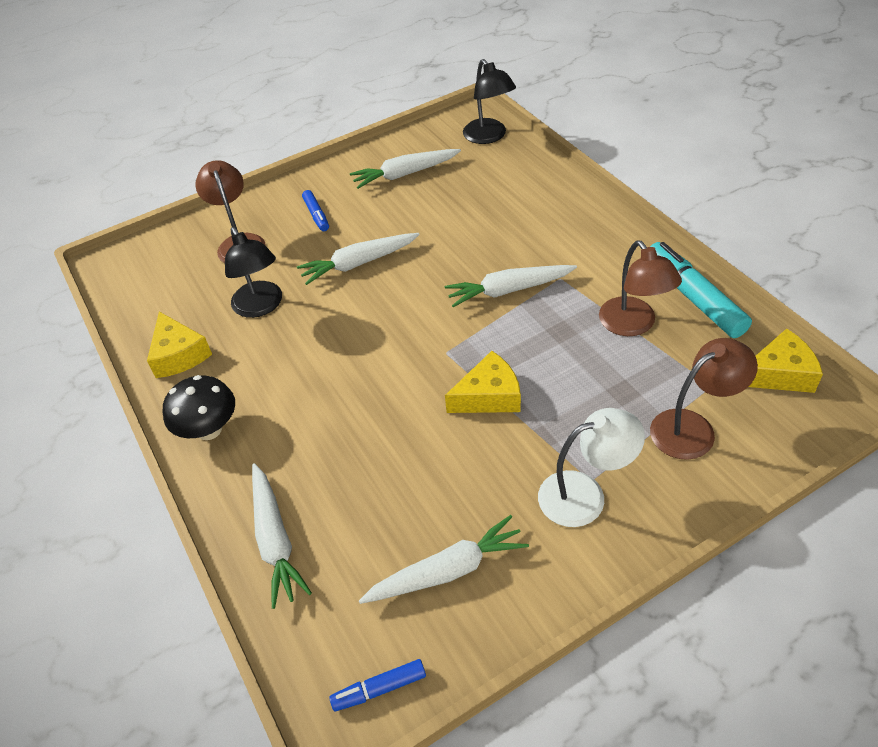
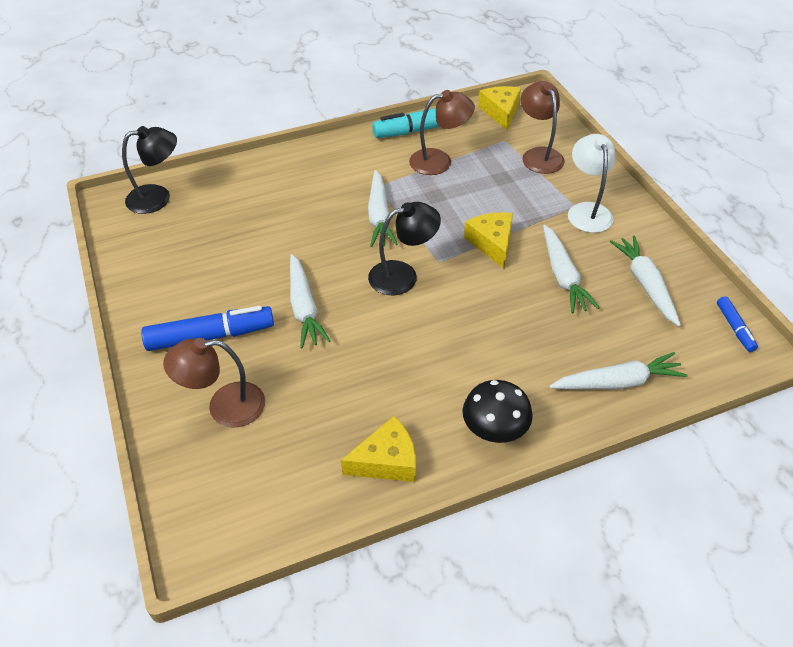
camera: 85 degrees left, 0 degrees up
(261, 307) = (337, 388): black lamp -> black lamp (403, 275)
(316, 215) = (211, 336): blue marker -> blue marker, size x1.93
(405, 174) = (181, 262): white carrot -> white carrot (562, 276)

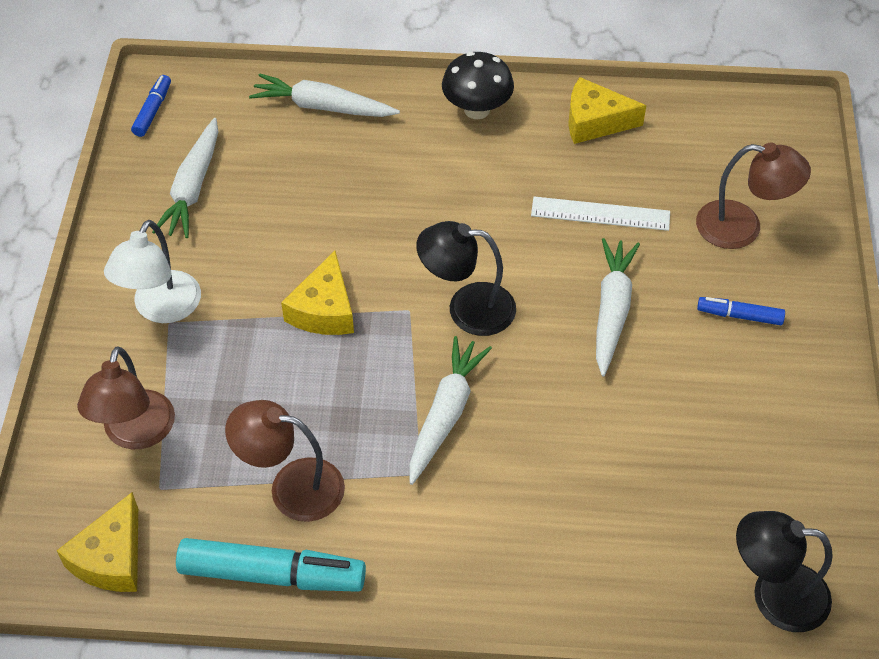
camera: 155 degrees left, 5 degrees up
(211, 336) = (739, 315): blue marker -> blue marker, size x0.52
(343, 375) = (600, 214): none -> white ruler
(562, 276) = (275, 233): white carrot -> none

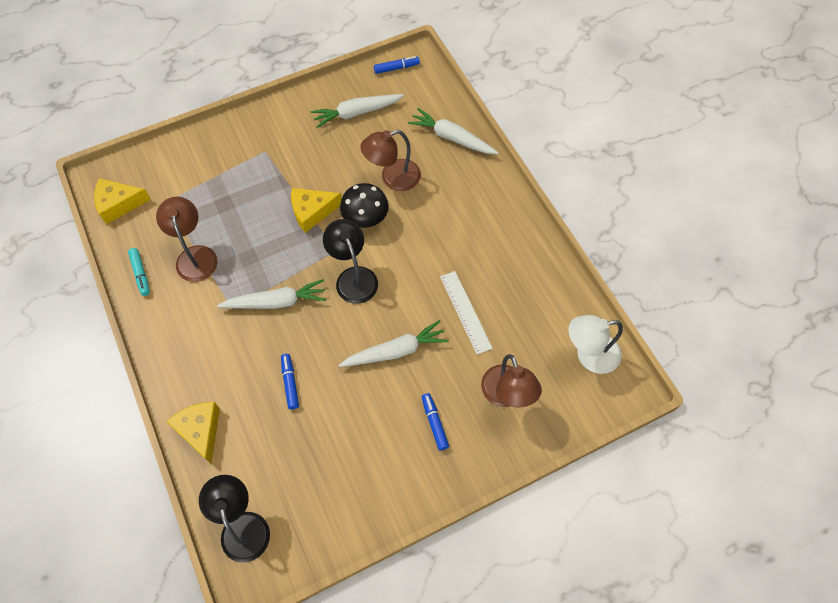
camera: 60 degrees right, 10 degrees up
(135, 434) = (192, 175): brown lamp -> brown lamp (392, 178)
(161, 309) = (271, 143): white lamp -> white lamp (589, 355)
(272, 574) = (141, 274): turquoise marker -> turquoise marker, size x0.52
(322, 107) = (452, 138): white carrot -> white carrot turned 45 degrees counterclockwise
(477, 109) = (503, 210): black mushroom -> black mushroom (365, 219)
(587, 450) = (290, 383): none -> blue marker
(595, 121) = (537, 275): yellow cheese -> yellow cheese (200, 431)

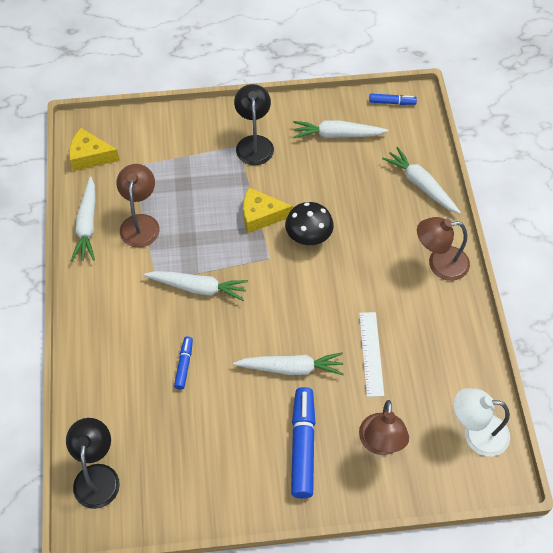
camera: 20 degrees right, 5 degrees down
(141, 274) = (87, 225): turquoise marker -> white carrot
(200, 431) = (90, 380): yellow cheese -> none
(353, 277) = (277, 288): black lamp -> black lamp (254, 143)
(392, 178) = (349, 206): brown lamp -> brown lamp (439, 264)
(434, 423) = (303, 446): blue marker -> blue marker, size x1.93

